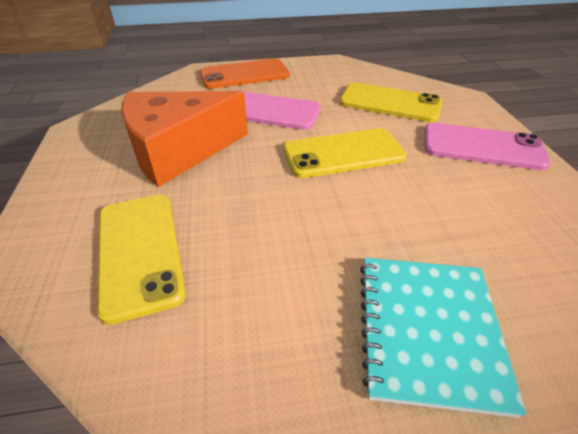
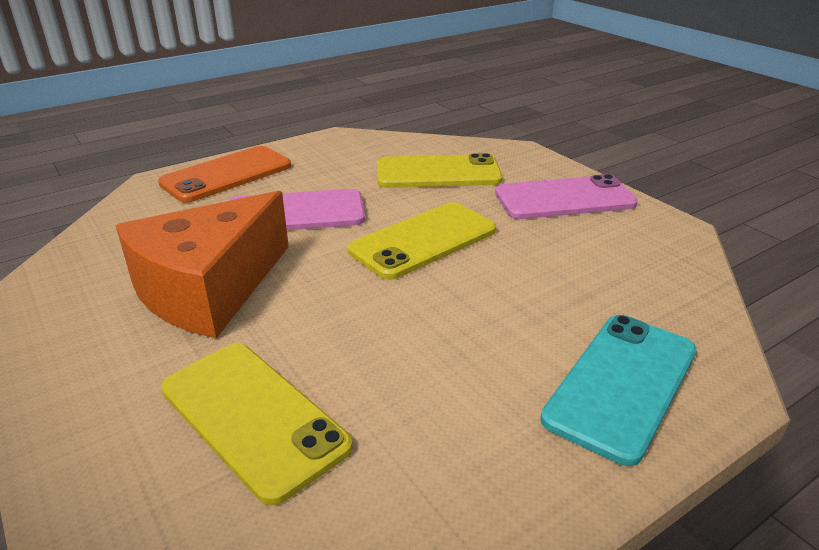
camera: 25 degrees left, 10 degrees down
(428, 330) = (622, 384): turquoise notebook -> turquoise phone

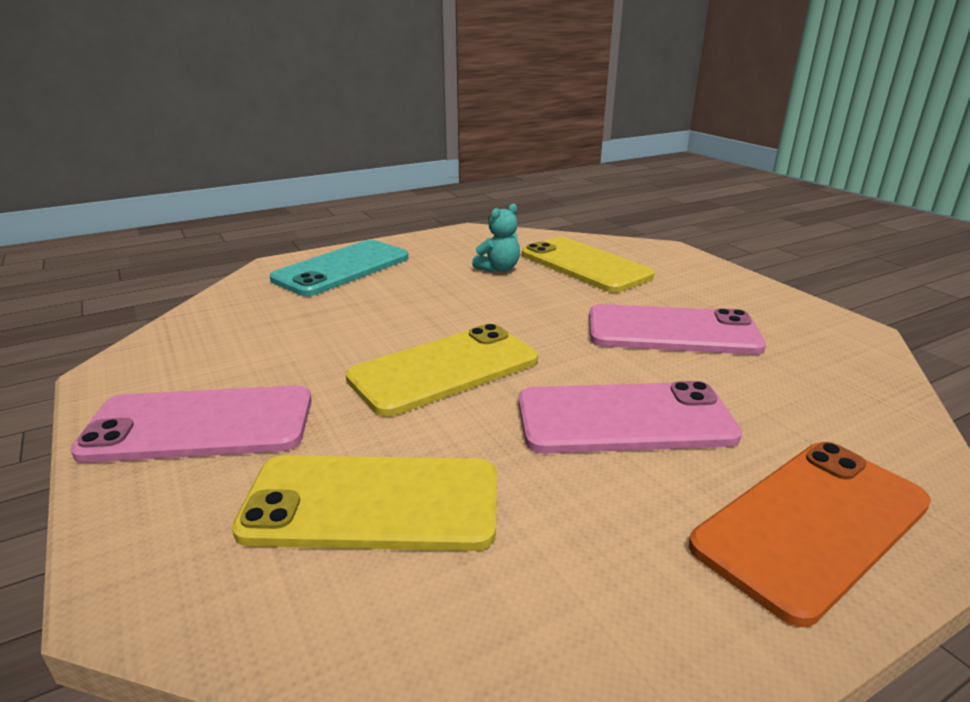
camera: 175 degrees left, 5 degrees down
(209, 289) = (672, 331): orange cheese -> pink phone
(389, 398) = (499, 269): none -> turquoise teddy bear

